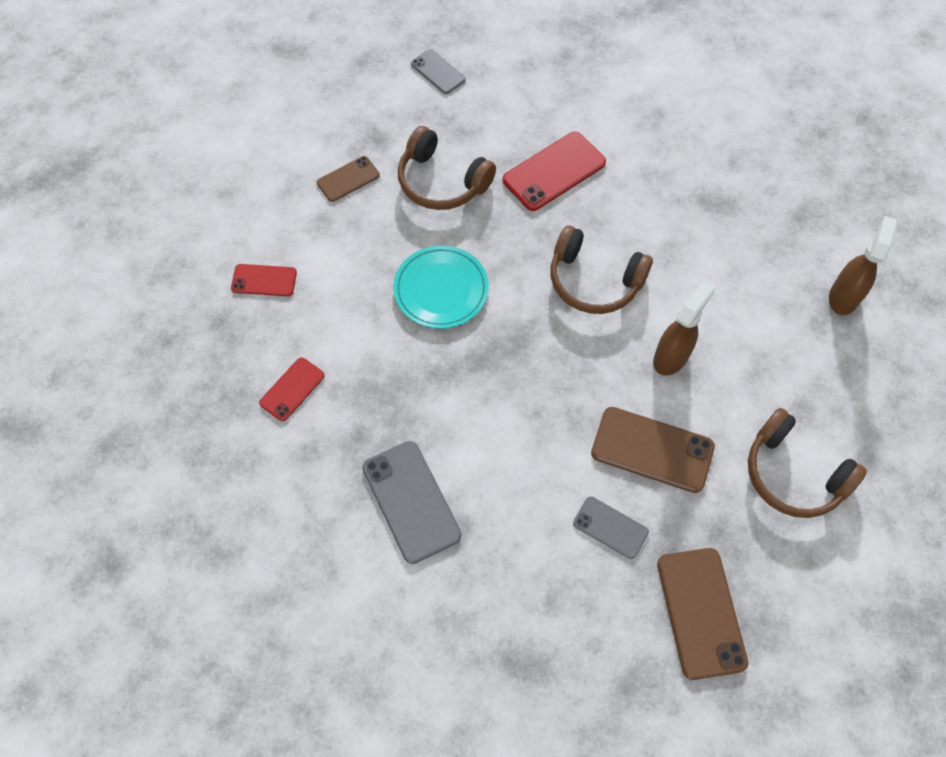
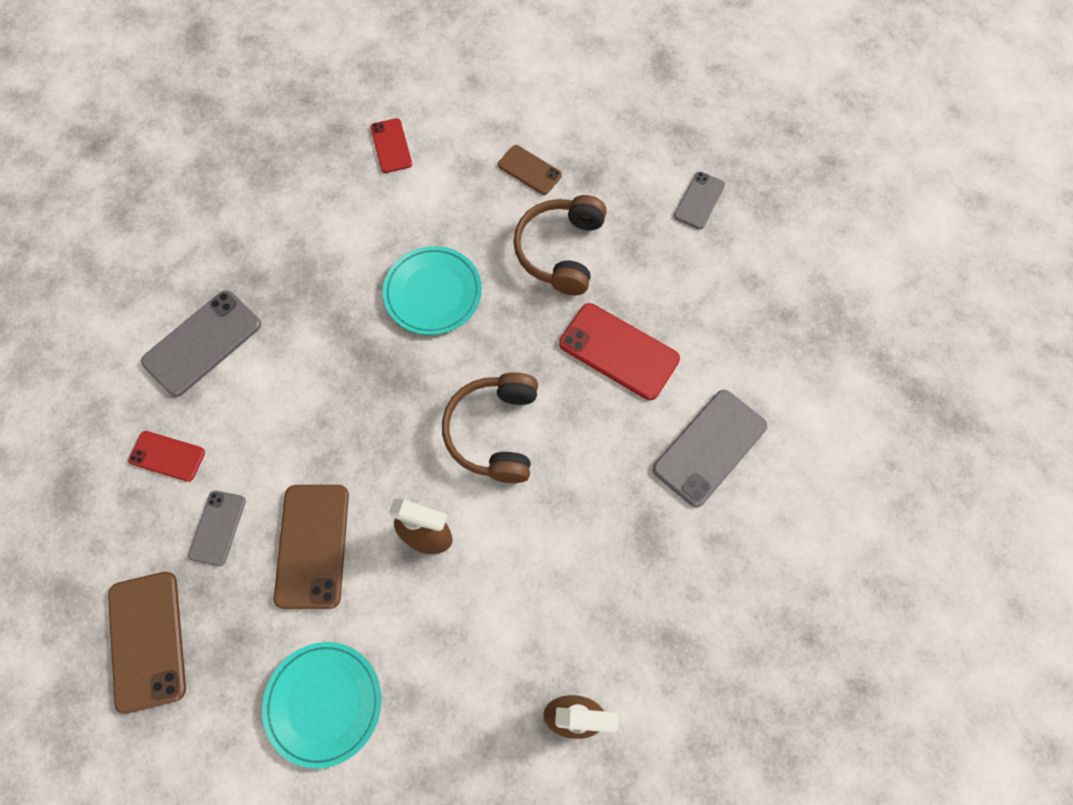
camera: 70 degrees right, 5 degrees up
(292, 389) = (287, 209): red phone -> red phone (167, 456)
(659, 140) = (710, 448): none -> grey phone
(701, 612) = (148, 640): brown phone -> brown phone turned 75 degrees counterclockwise
(793, 474) = (324, 703): brown headphones -> turquoise plate

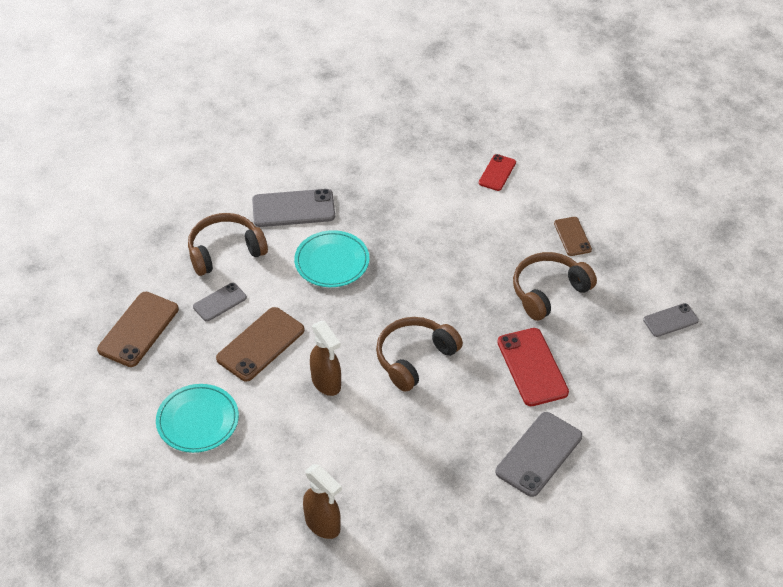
camera: 40 degrees right, 20 degrees down
(167, 456) = (225, 251): red phone -> brown headphones
(433, 293) = (447, 265): turquoise plate -> turquoise plate (332, 262)
(710, 448) = (539, 454): grey phone -> grey phone turned 45 degrees counterclockwise

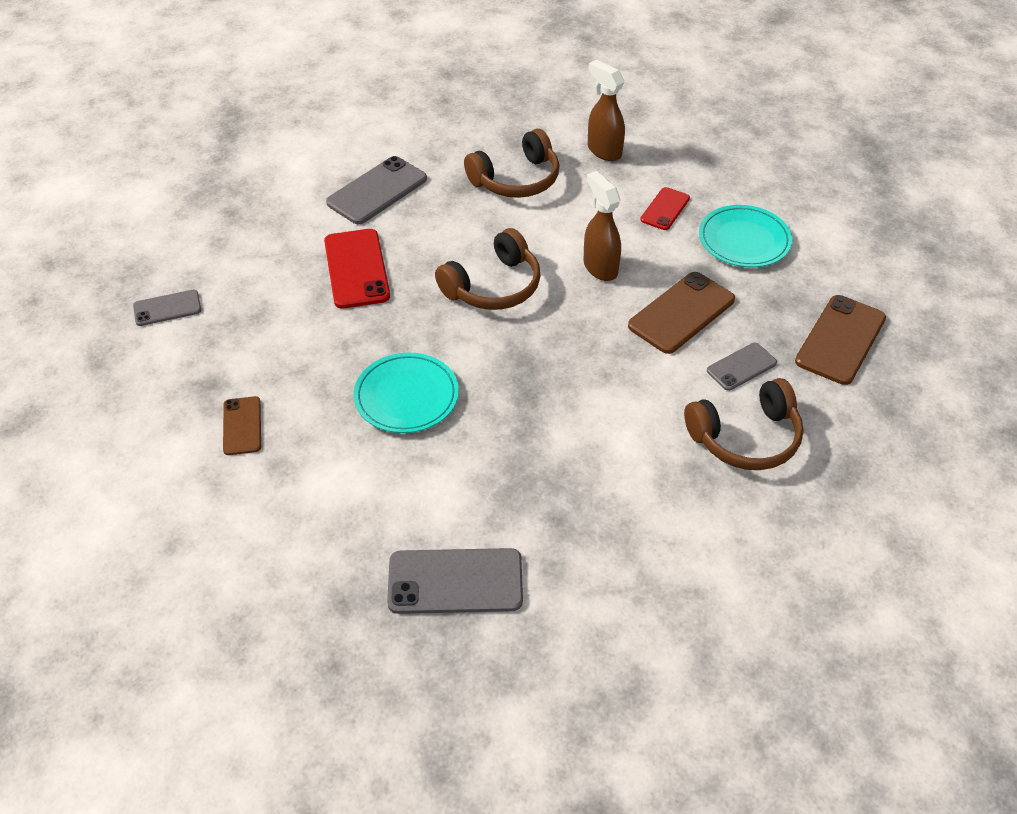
camera: 175 degrees left, 0 degrees up
(293, 208) = (650, 501): grey phone -> grey phone (455, 582)
(332, 262) = (591, 412): turquoise plate -> turquoise plate (406, 396)
(497, 173) = (318, 543): red phone -> red phone (665, 209)
(548, 291) = (305, 352): brown headphones -> brown headphones (516, 179)

